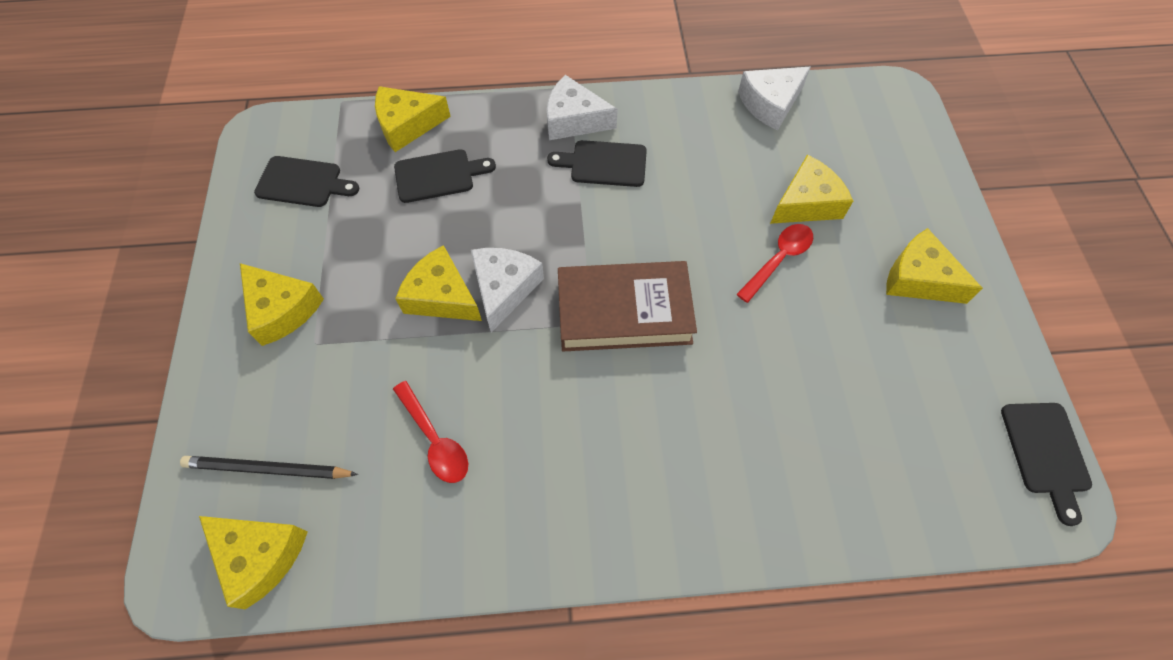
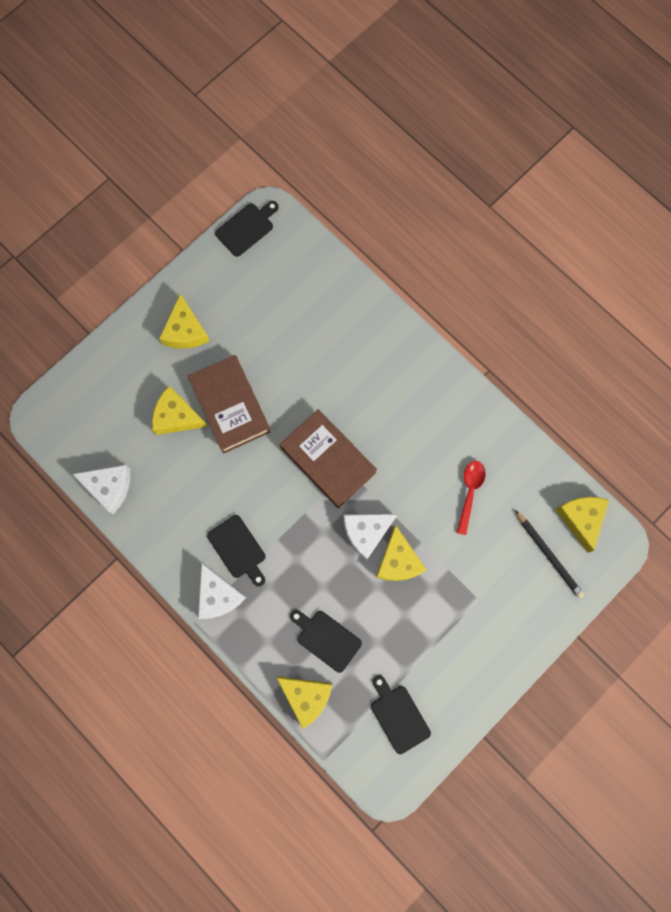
camera: 130 degrees left, 15 degrees up
(282, 309) = (477, 637): yellow cheese -> none
(778, 260) = (230, 406): red spoon -> brown book

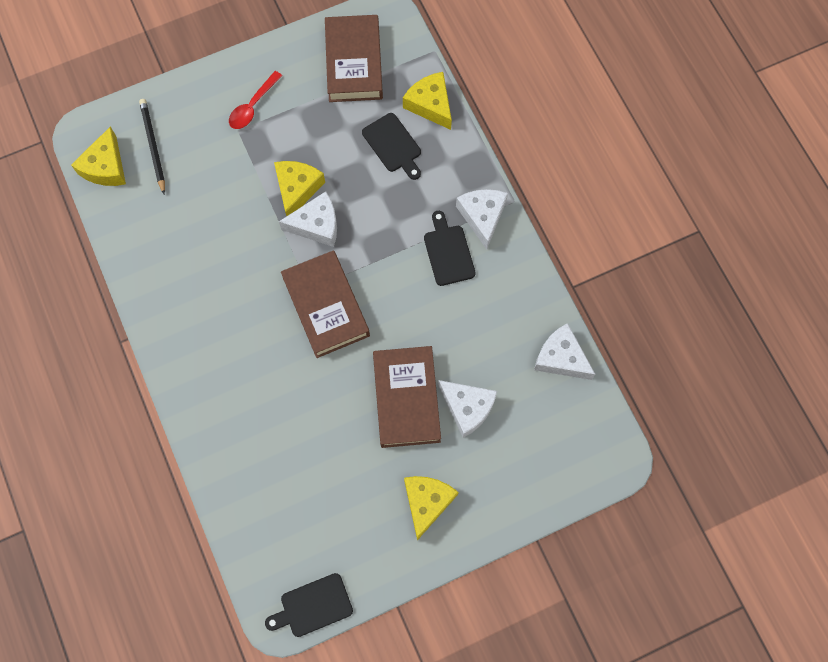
camera: 160 degrees left, 5 degrees down
(176, 416) = (467, 408): yellow cheese -> white cheese
(398, 716) = (354, 63): black cutting board -> brown book
(470, 492) = (199, 227): red spoon -> red spoon (253, 106)

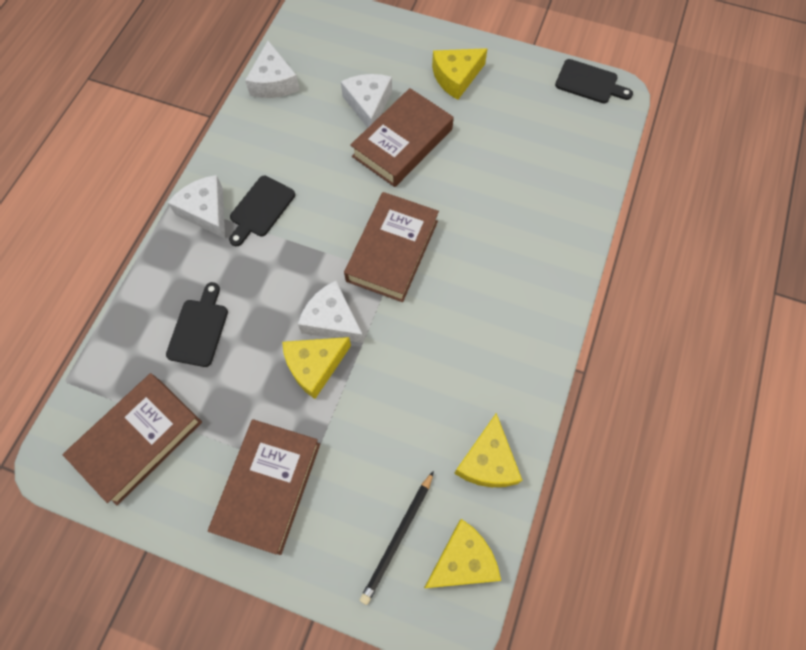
camera: 135 degrees left, 5 degrees down
(253, 106) = (268, 487): red spoon -> brown book
(430, 104) = (129, 335): yellow cheese -> yellow cheese (487, 461)
(482, 216) = (206, 211): white cheese -> white cheese turned 105 degrees clockwise

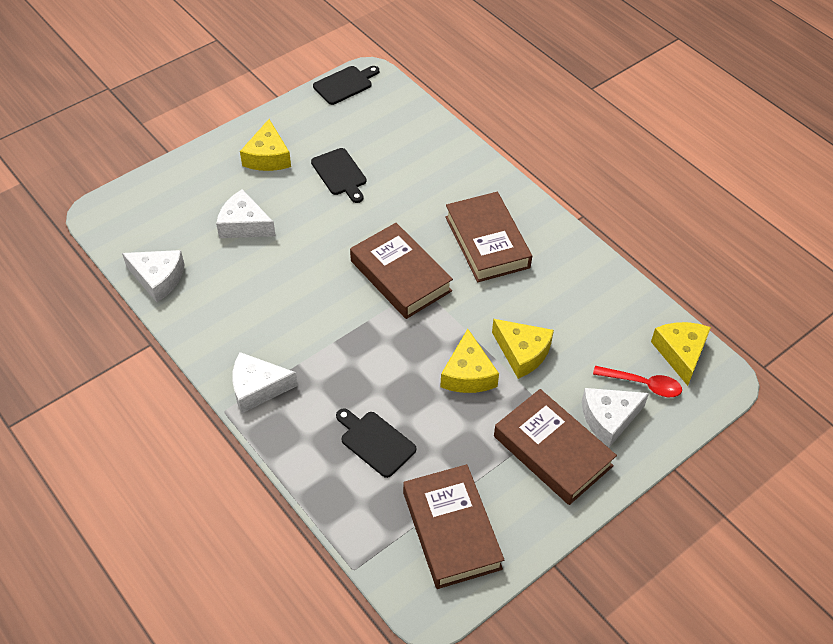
camera: 60 degrees left, 15 degrees down
(260, 209) = (288, 346): black cutting board -> black cutting board (340, 174)
(332, 320) = (435, 344): white cheese -> white cheese (609, 419)
(398, 538) = (642, 384): black pencil -> red spoon
(402, 143) = (302, 221): brown book -> brown book (487, 242)
(487, 461) = (616, 303): yellow cheese -> yellow cheese (522, 352)

